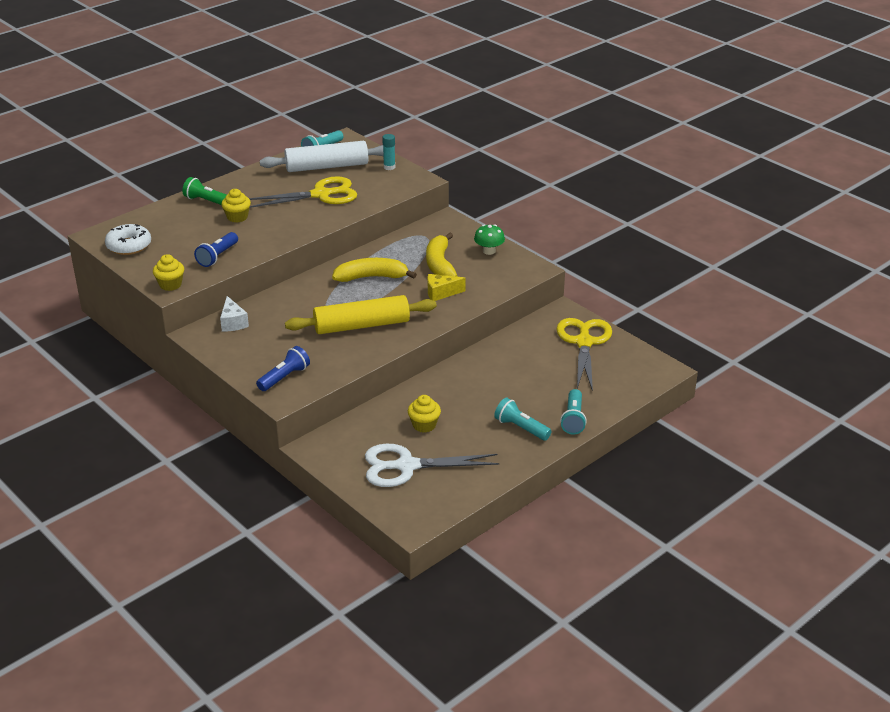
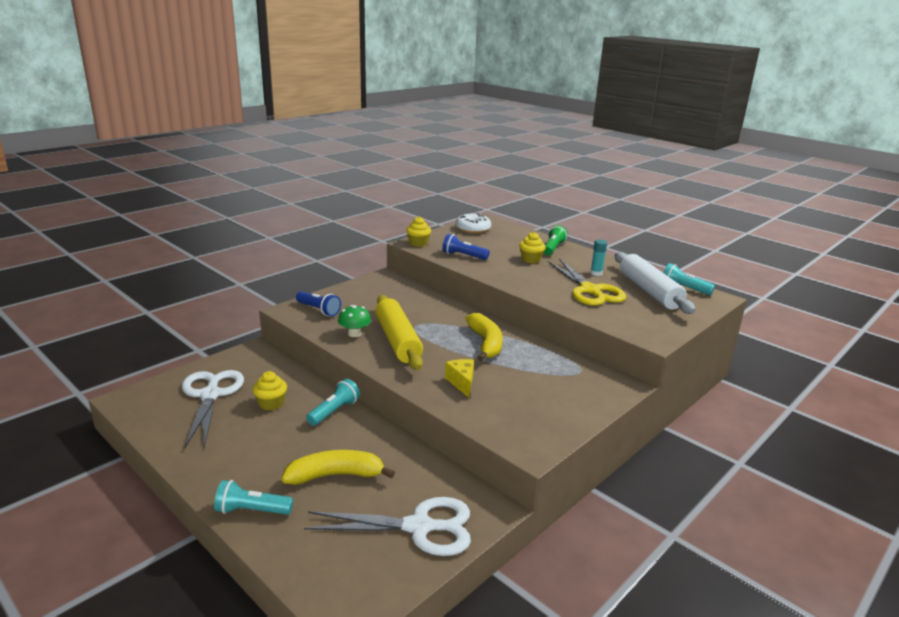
camera: 85 degrees right, 10 degrees down
(233, 322) = (402, 287): white cheese -> none
(389, 167) = (672, 322): turquoise glue stick -> turquoise glue stick (596, 273)
(440, 265) = (521, 381): yellow banana -> yellow banana (335, 475)
(489, 251) = (563, 415): green mushroom -> green mushroom (354, 334)
(521, 428) = (247, 467): turquoise flashlight -> turquoise flashlight (334, 411)
(584, 342) = (419, 527): yellow scissors -> white scissors

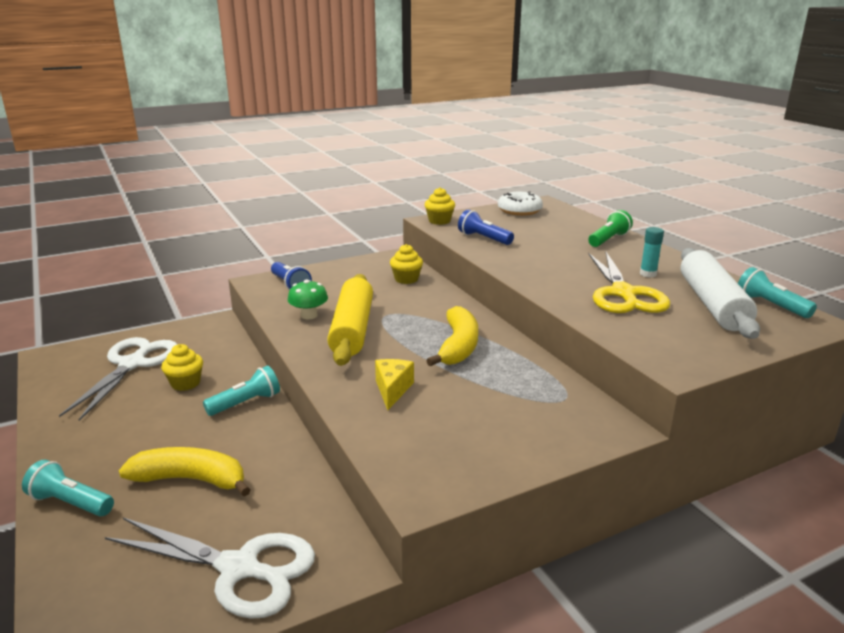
camera: 20 degrees right, 0 degrees up
(531, 260) = (568, 250): yellow cupcake -> yellow cupcake (406, 279)

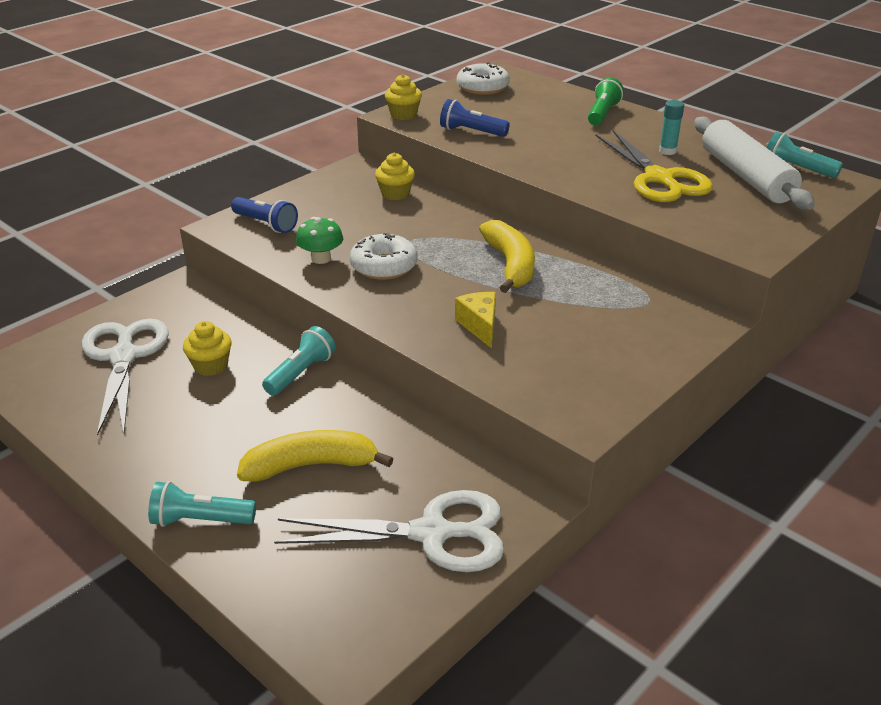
camera: 20 degrees left, 10 degrees up
(352, 329) = (384, 266): yellow rolling pin -> white donut

